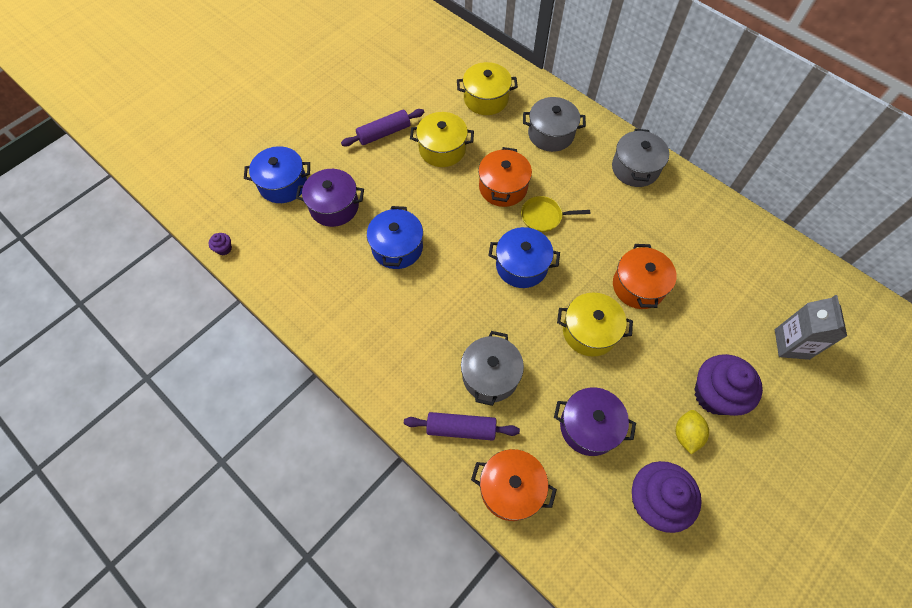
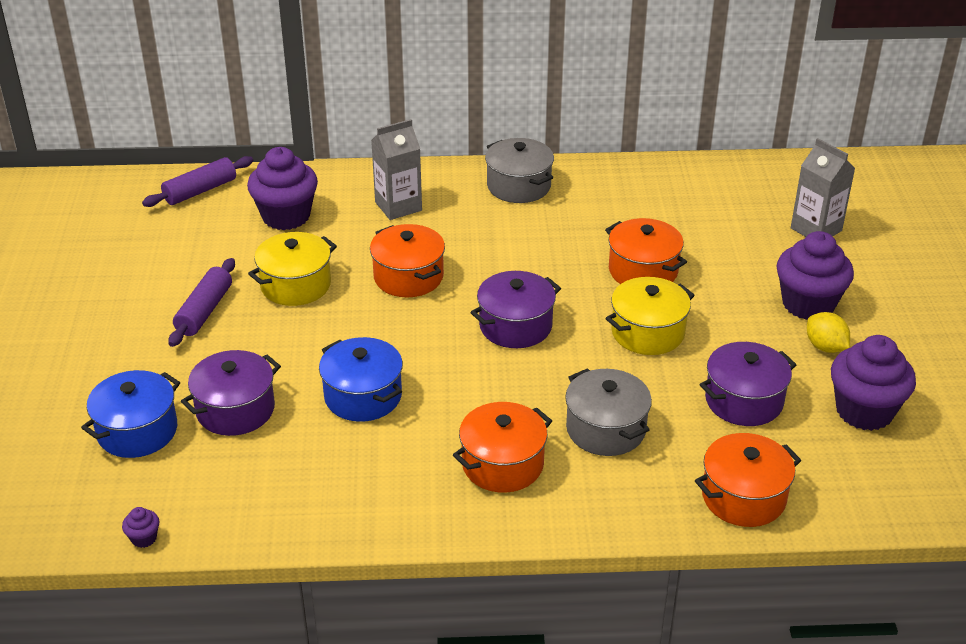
camera: 45 degrees left, 25 degrees down
(414, 349) = (502, 464): none -> orange pot
(461, 428) = (636, 489): purple rolling pin -> purple rolling pin (200, 191)
(486, 99) = (286, 216): yellow pot -> purple cupcake
(521, 266) = (515, 326): blue pot -> purple pot
(544, 216) = (483, 274): yellow pan -> none
(551, 134) = (398, 206): grey pot -> grey carton

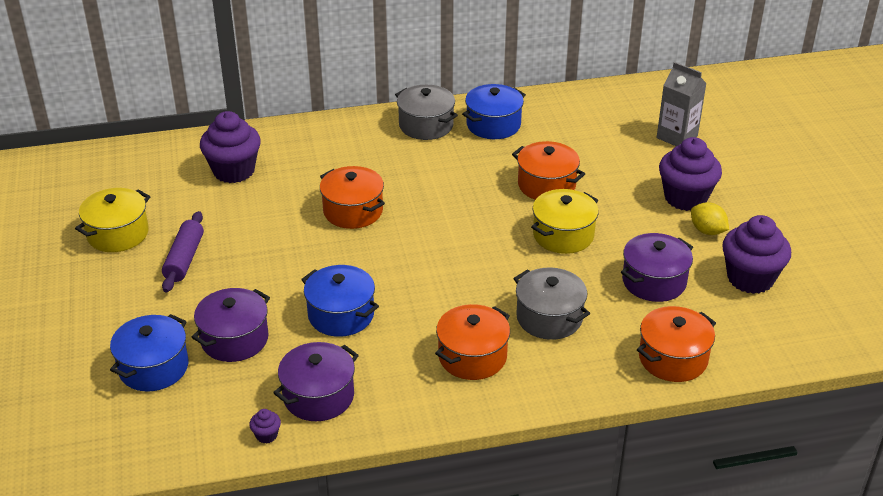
camera: 10 degrees left, 0 degrees up
(144, 538) = (185, 457): purple cupcake -> purple cupcake (266, 435)
(200, 191) = (152, 156): purple rolling pin -> none
(296, 285) = (258, 228): yellow pot -> yellow pot (118, 234)
(398, 206) = (328, 153): grey carton -> none
(515, 326) = (453, 242): purple pot -> purple pot (318, 396)
(598, 193) = (493, 125): none -> blue pot

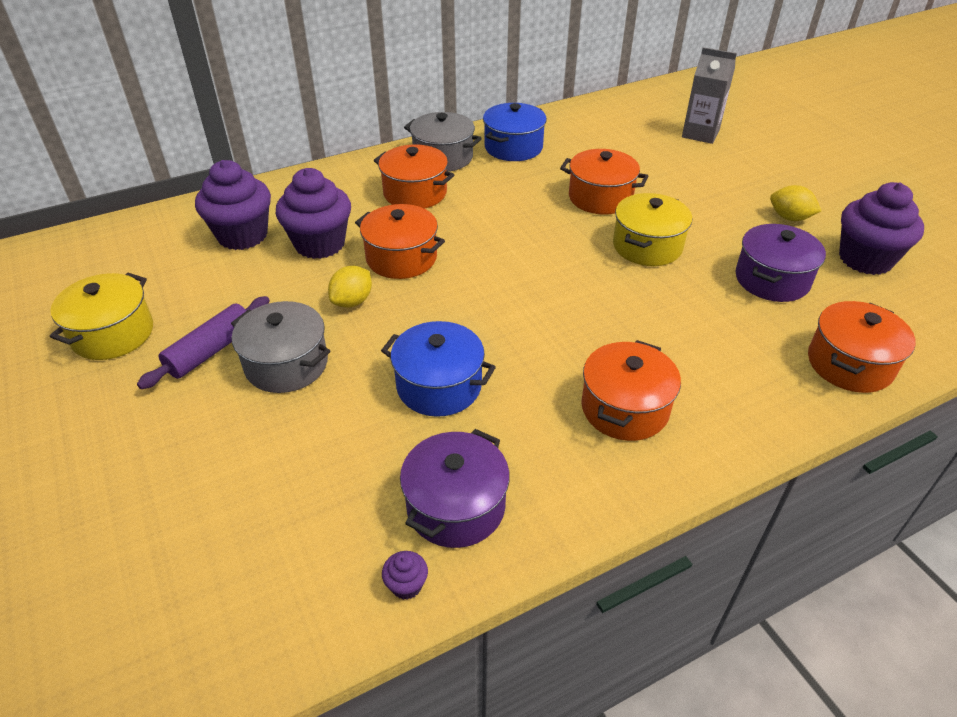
camera: 15 degrees left, 5 degrees up
(153, 367) = (209, 513): blue pot -> none
(184, 259) = (211, 351): purple rolling pin -> purple rolling pin turned 45 degrees clockwise
(234, 339) = (312, 447): purple pot -> none
(301, 240) = (352, 301): none -> yellow lemon
(387, 155) = (415, 193): none -> orange pot
(549, 318) = (686, 342): grey pot -> grey pot (286, 364)
(685, 198) = (746, 189): purple cupcake -> purple cupcake (320, 244)

